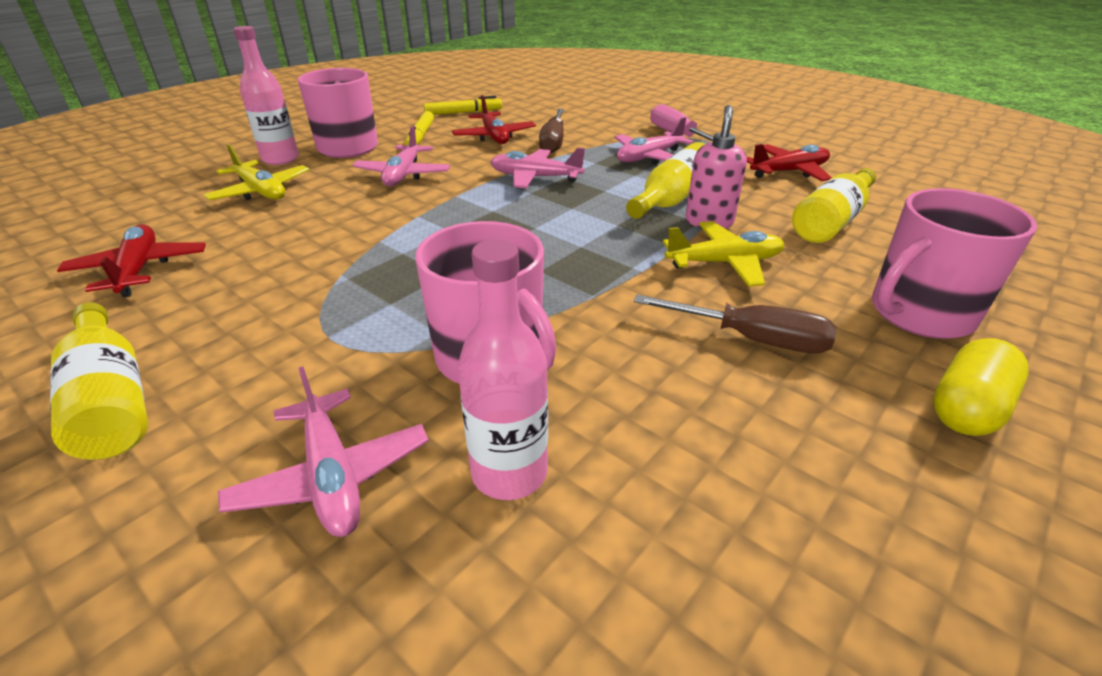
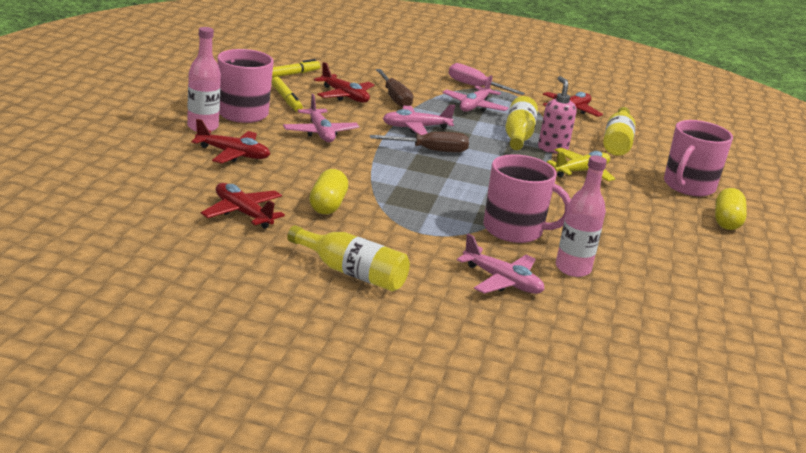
camera: 30 degrees left, 10 degrees down
(261, 191) = (233, 154): yellow plane -> red plane
(264, 272) = (327, 205): none -> yellow capsule
(751, 339) = (624, 206): brown screwdriver -> brown screwdriver (430, 150)

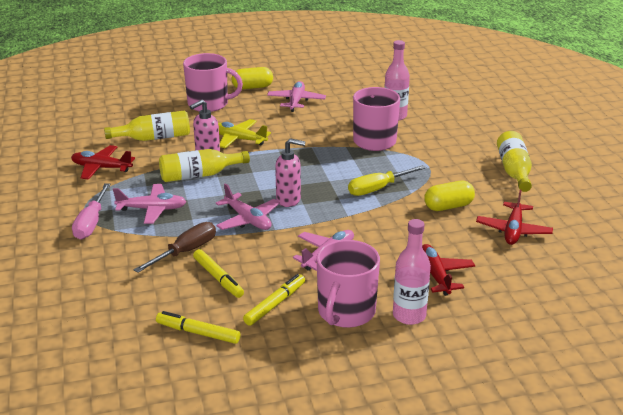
camera: 115 degrees left, 5 degrees up
(344, 96) = (218, 278): red plane -> yellow marker
(404, 190) = (378, 188): none -> yellow screwdriver
(430, 150) = (289, 200): brown screwdriver -> pink soap dispenser
(502, 281) = (444, 130): pink plane -> pink plane (296, 101)

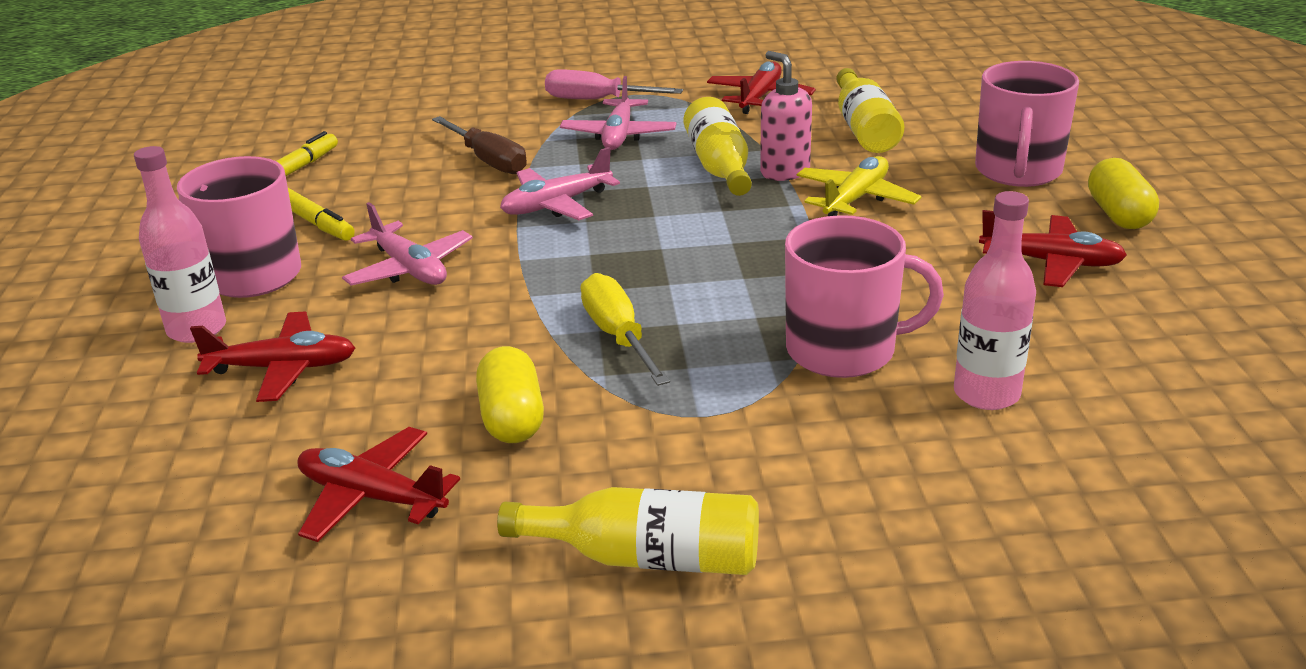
camera: 100 degrees right, 0 degrees up
(218, 278) = (406, 183): yellow marker -> none
(289, 200) = (607, 241): pink soap dispenser -> none
(296, 101) = (1051, 262): pink plane -> red plane

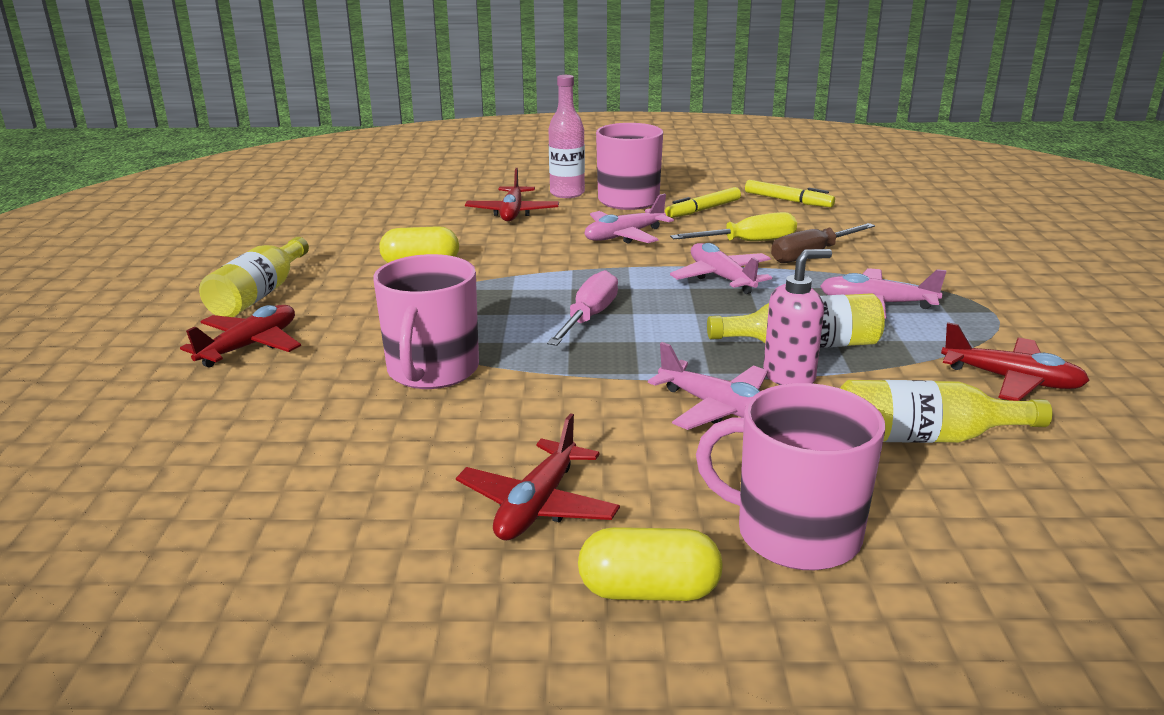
camera: 95 degrees right, 5 degrees down
(372, 497) = (371, 236): red plane -> red plane (250, 346)
(597, 100) = (969, 297): pink screwdriver -> pink screwdriver (589, 317)
(618, 336) = (500, 294): yellow screwdriver -> yellow screwdriver (748, 242)
(855, 199) = (718, 408): yellow plane -> pink plane
(986, 394) = (329, 422): pink bottle -> none

